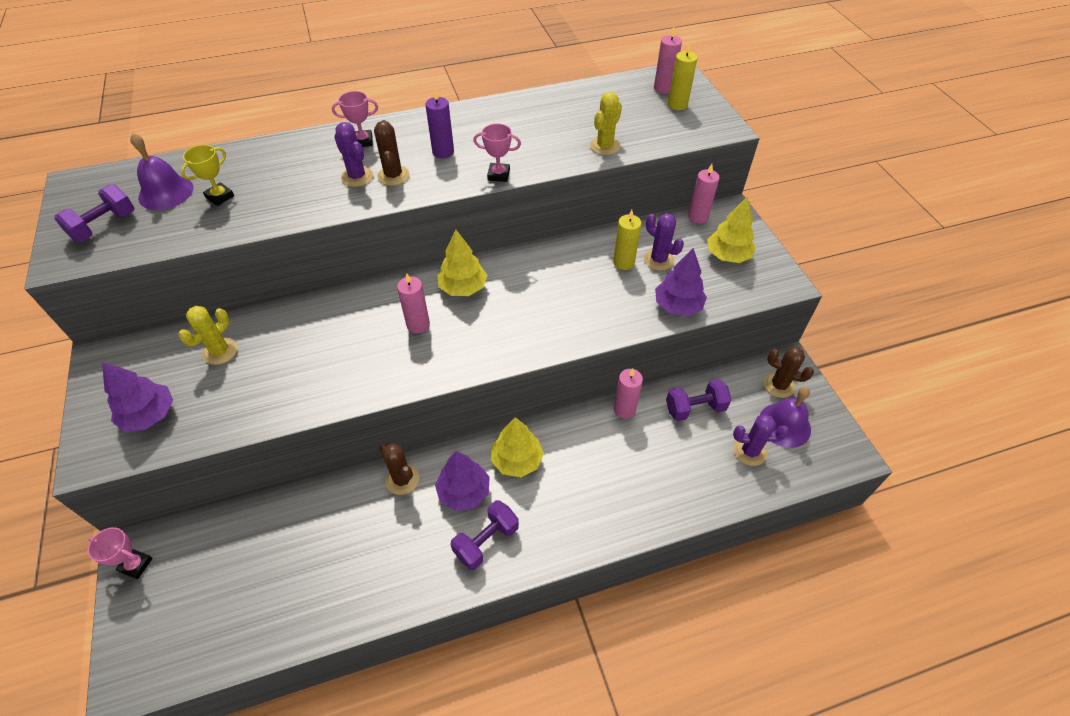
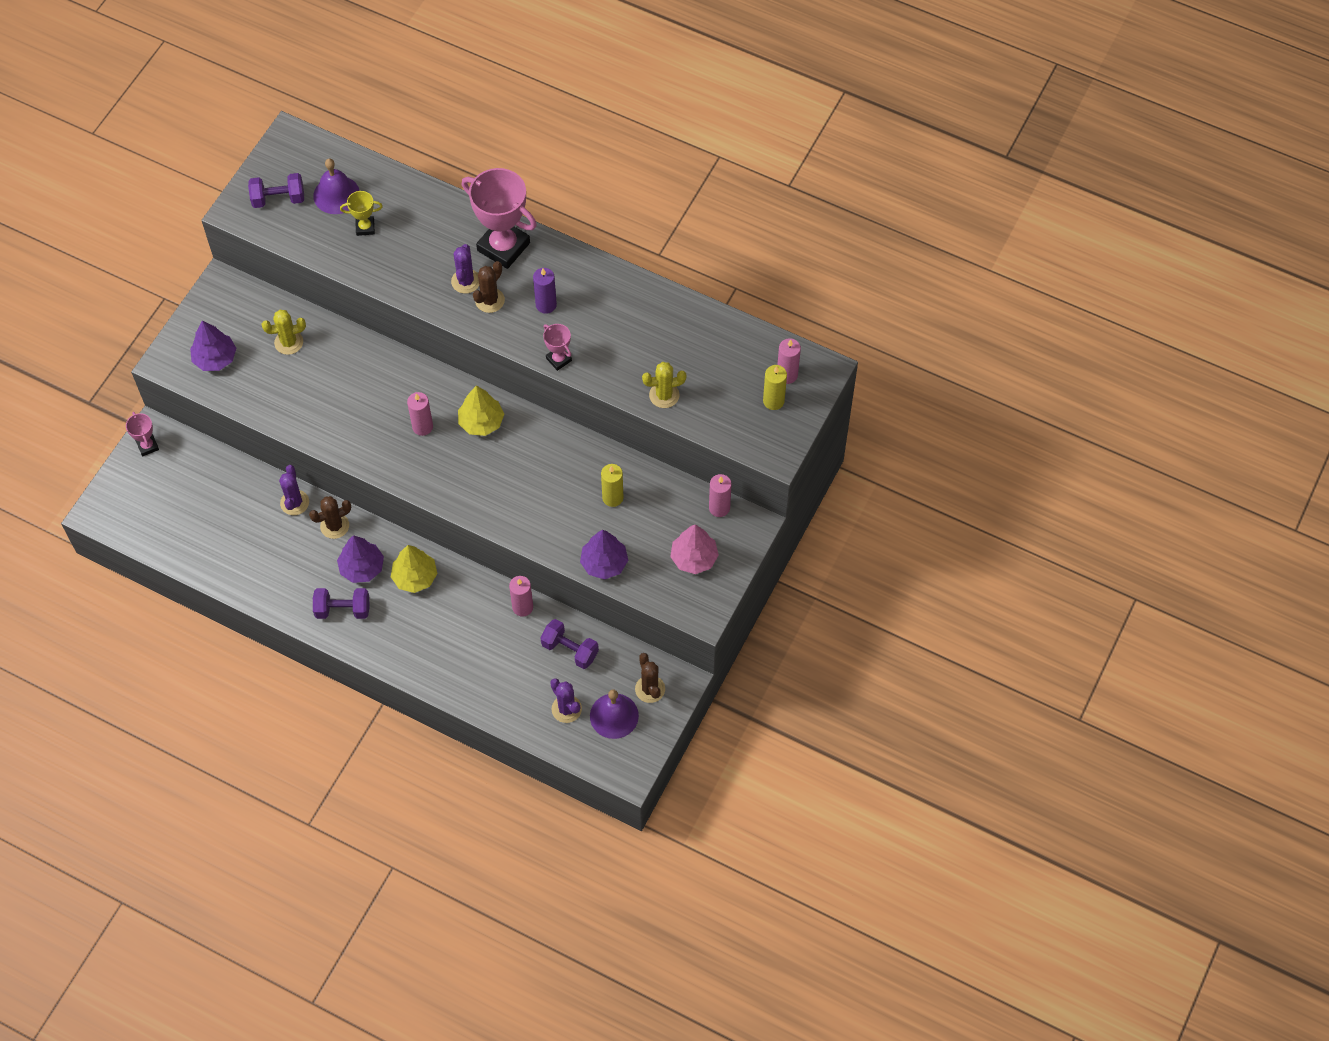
camera: 45 degrees right, 10 degrees up
(363, 141) = (503, 247): pink trophy -> pink trophy, size x2.11
(402, 479) = (334, 526): brown cactus -> brown cactus turned 60 degrees clockwise
(658, 260) = (640, 517): purple cactus -> purple cactus (294, 502)
(727, 255) = (694, 558): yellow tree -> pink tree

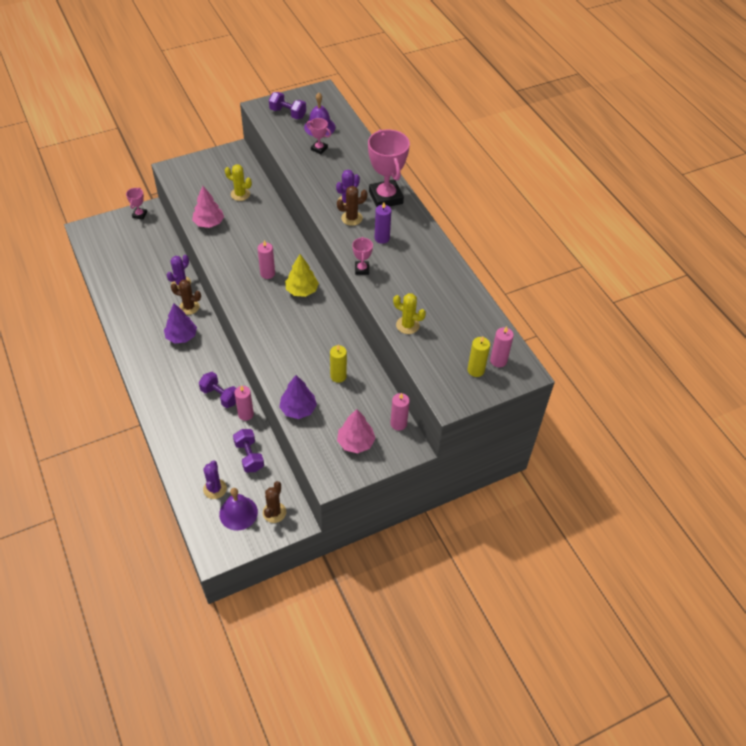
camera: 35 degrees right, 10 degrees down
(215, 358) = (196, 181): purple tree -> none
(289, 407) = (209, 223): none -> pink tree
(343, 609) = (150, 351): purple dumbbell -> purple dumbbell (220, 396)
(365, 227) = (319, 149): yellow trophy -> pink trophy
(415, 577) = (204, 359): yellow tree -> none

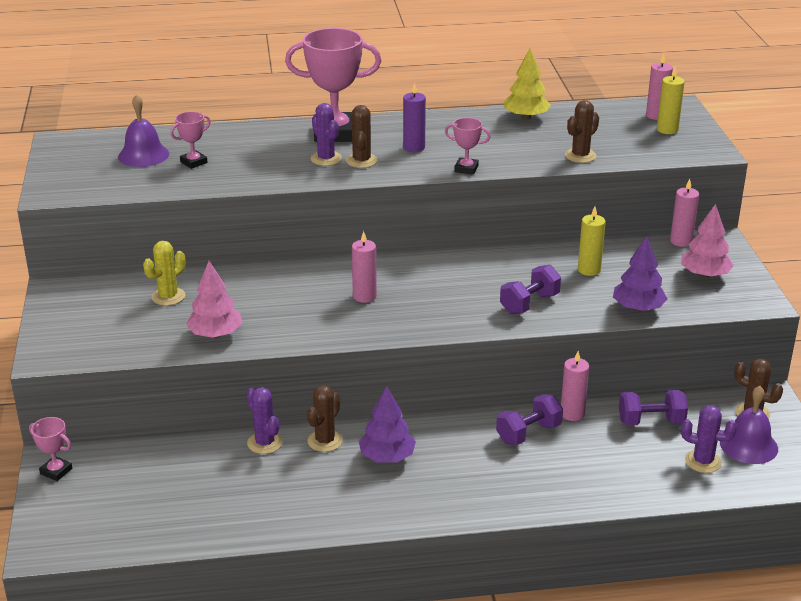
camera: 70 degrees left, 20 degrees down
(288, 113) = (87, 174): purple dumbbell -> purple dumbbell (529, 304)
(302, 290) = (415, 273): yellow tree -> yellow tree (526, 117)
(407, 325) = (580, 156): yellow cactus -> brown cactus

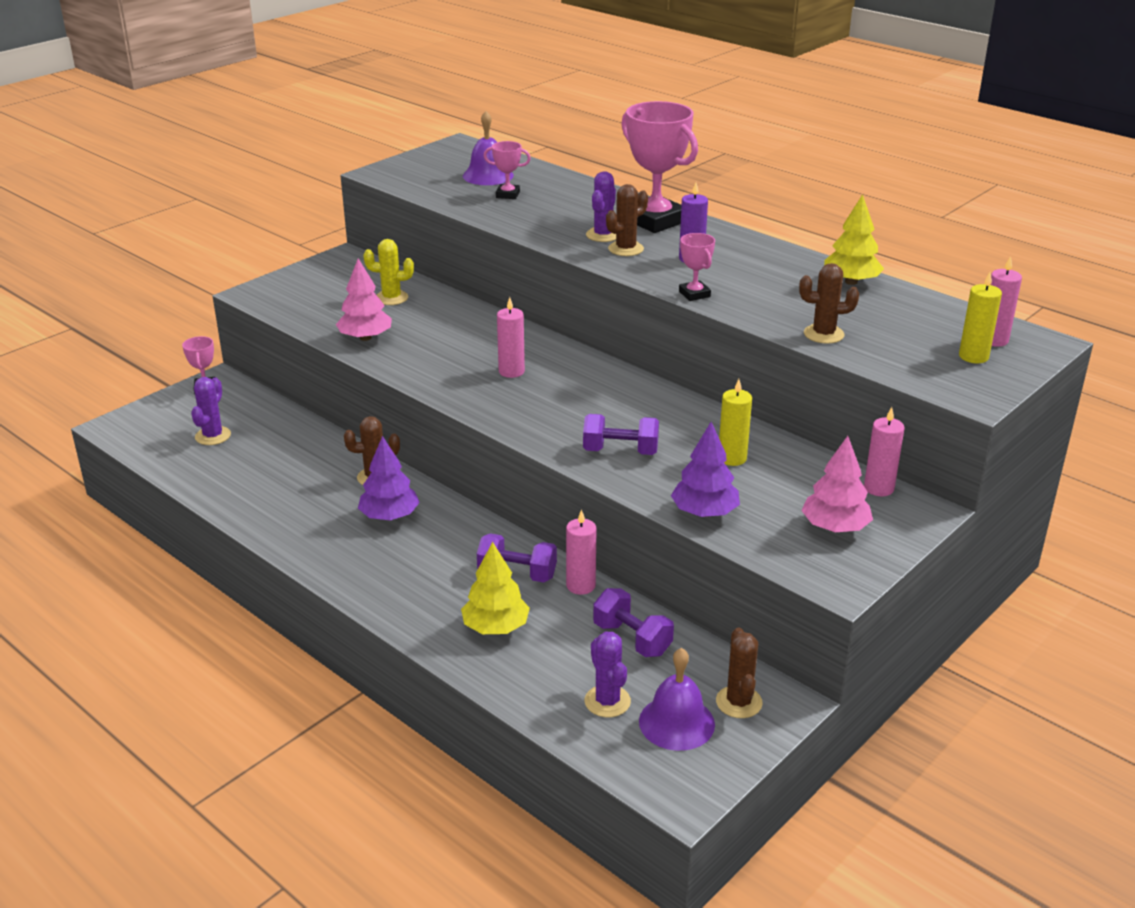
camera: 50 degrees right, 0 degrees up
(265, 443) = (339, 452): purple cactus -> purple cactus (213, 436)
(578, 470) = (495, 627): none -> yellow tree

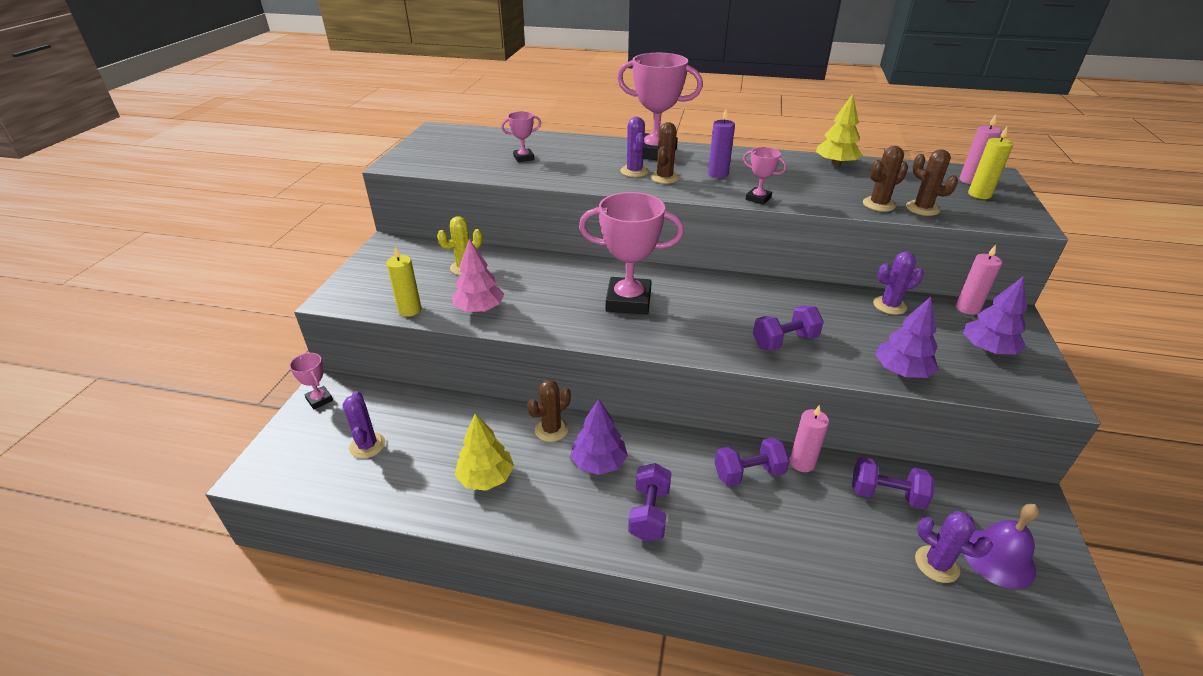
camera: 30 degrees left, 5 degrees up
(392, 567) = (649, 513): none -> purple dumbbell
(488, 175) = (489, 147): purple bell -> none
(495, 627) = (787, 534): yellow tree -> yellow tree (486, 478)
(511, 371) = (628, 301): pink candle -> pink trophy
(732, 458) = (859, 319): yellow candle -> yellow candle (410, 310)
(739, 702) = (1009, 516): brown cactus -> brown cactus (922, 208)
(788, 458) = (889, 305): none -> purple cactus
(835, 527) = (987, 349): pink tree -> purple tree

